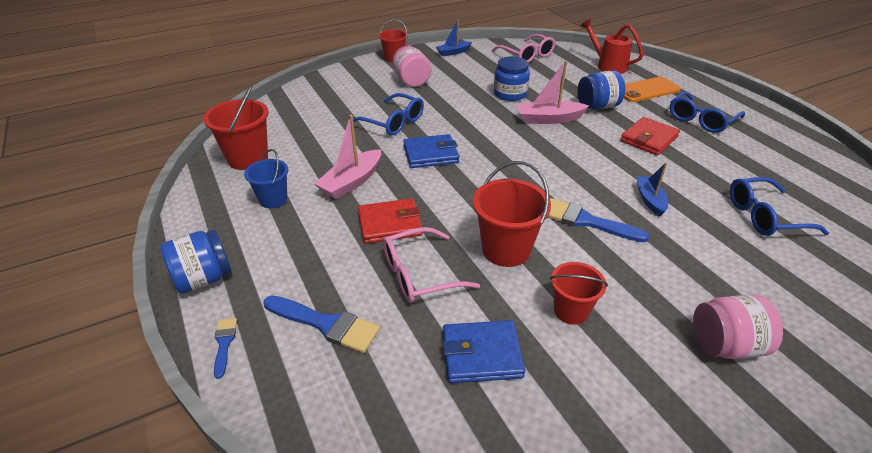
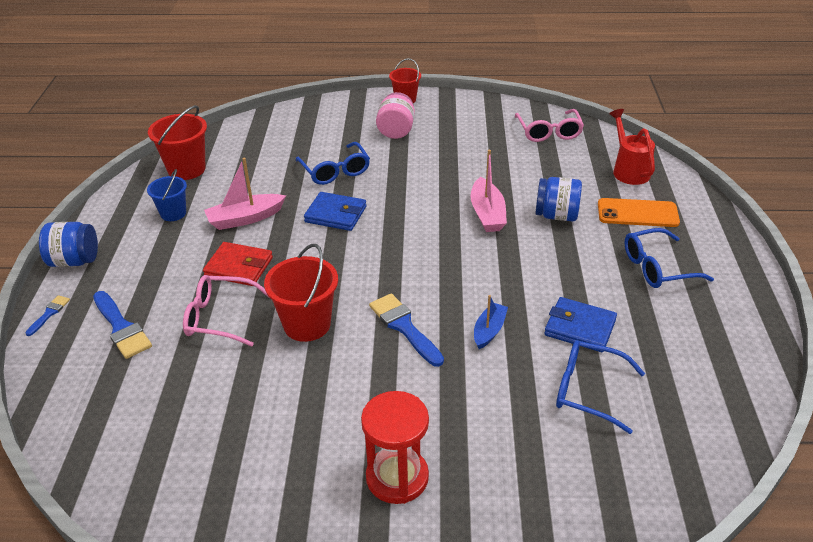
camera: 30 degrees right, 0 degrees up
(453, 52) = (472, 108): blue boat -> none
(481, 354) = (202, 396): blue wallet -> blue wallet (579, 327)
(510, 94) = (479, 173): blue jar -> none
(548, 119) = (487, 214): pink boat -> pink boat turned 120 degrees counterclockwise
(571, 311) = (303, 395): red bucket -> none
(649, 139) = (568, 269): red wallet -> none
(725, 345) = (397, 477): pink jar -> red hourglass

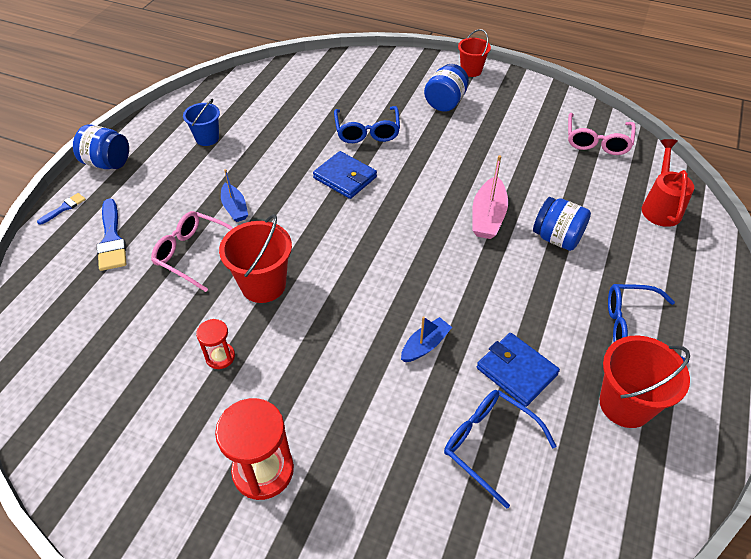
camera: 20 degrees right, 10 degrees up
(186, 169) = (239, 96): red bucket -> red bucket (625, 404)
(239, 267) = (235, 208): red wallet -> blue boat
(245, 218) = (264, 160): pink boat -> none
(299, 397) = (220, 357): none -> red hourglass
(396, 131) = (445, 102): pink jar -> blue jar
(404, 327) = (348, 315): blue brush -> none
(637, 213) = (644, 259): orange phone -> none

